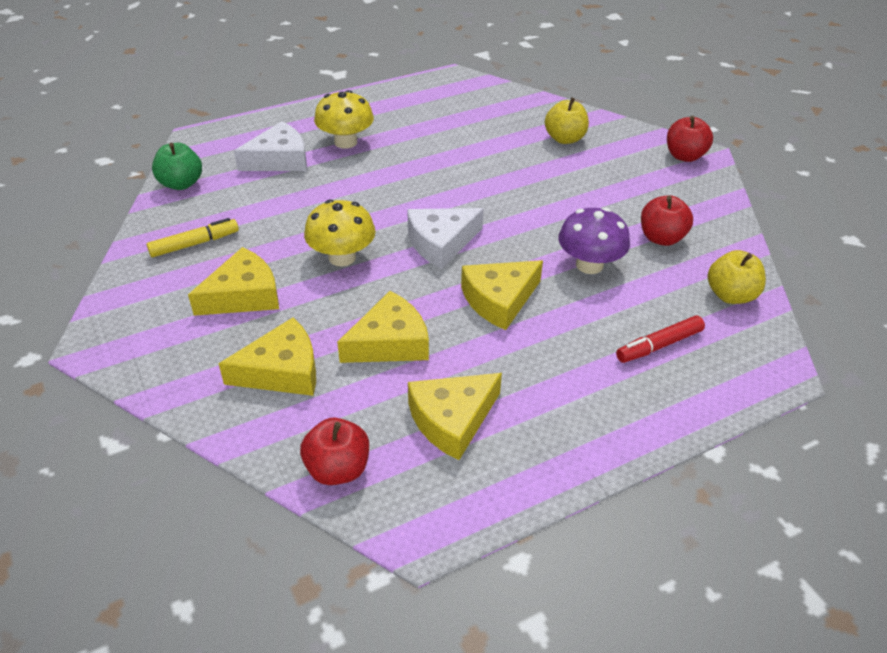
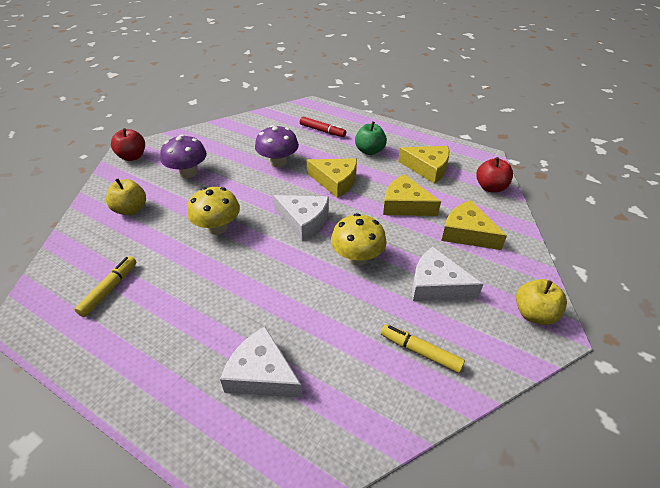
camera: 120 degrees left, 0 degrees up
(181, 184) = (357, 433): green apple -> green apple (369, 151)
(243, 295) = (436, 285): yellow cheese -> white cheese
(345, 142) = (201, 338): yellow mushroom -> yellow mushroom (217, 227)
(449, 113) = (109, 289): none -> yellow marker
(615, 187) = (188, 173): none -> purple mushroom
(661, 238) = (234, 147): red apple -> none
(730, 295) = (268, 121): yellow apple -> yellow apple (534, 314)

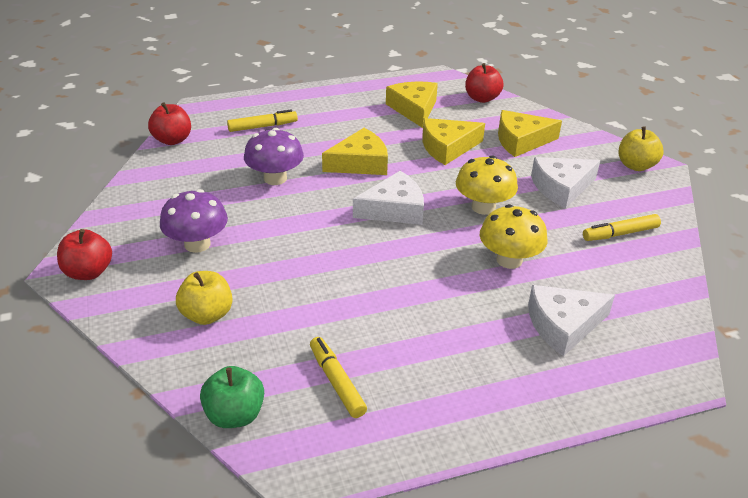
camera: 50 degrees left, 5 degrees down
(217, 227) = (331, 266): yellow mushroom -> yellow mushroom (509, 260)
(270, 114) = (172, 140): none -> red apple
(322, 131) = (262, 126): red marker -> yellow marker
(369, 151) = (341, 121): green apple -> green apple (235, 415)
(428, 168) = (414, 109): yellow cheese -> yellow cheese turned 75 degrees counterclockwise

